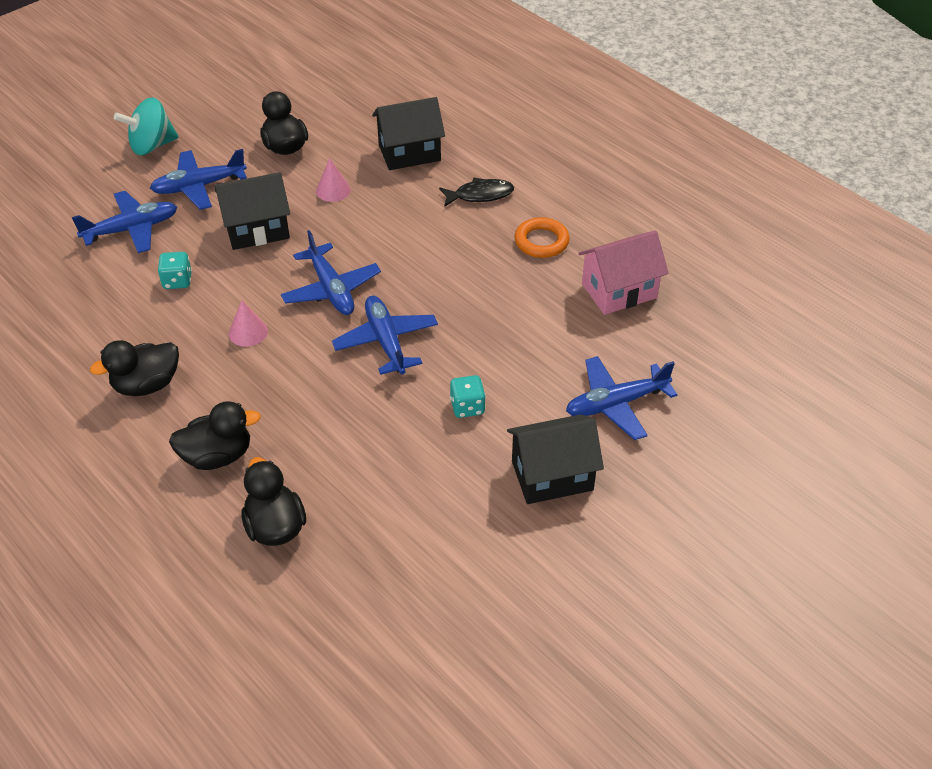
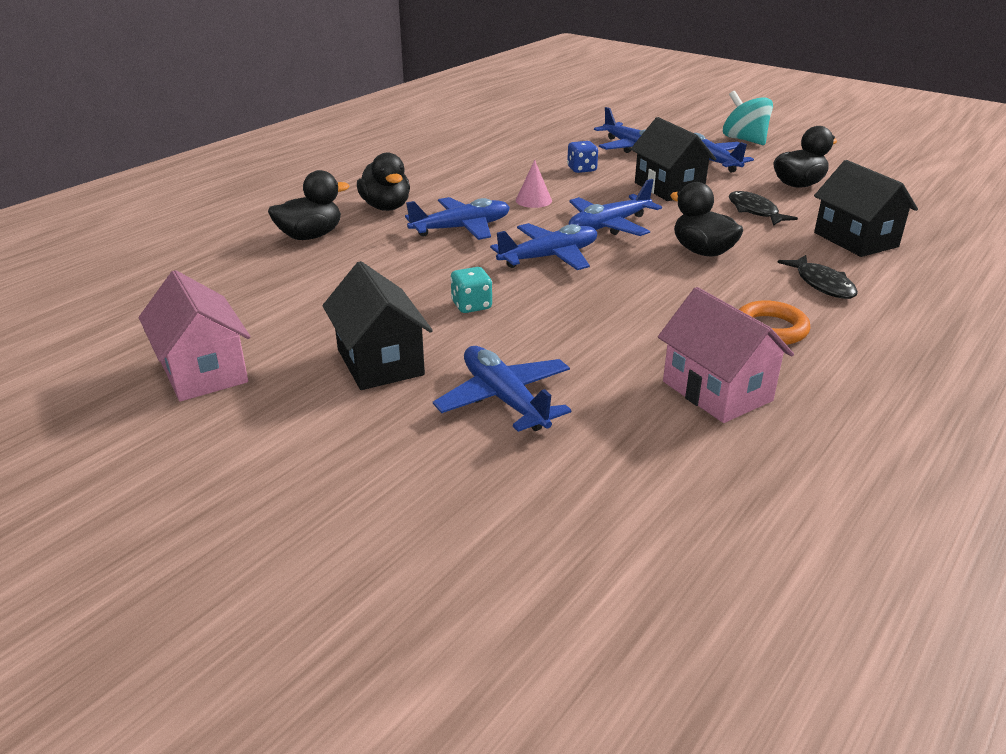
camera: 80 degrees right, 15 degrees down
(146, 385) = (458, 175): black duck -> black duck (702, 251)
(177, 281) = (581, 169): turquoise dice -> blue dice
(299, 397) = (461, 228): none -> blue plane
(333, 190) = (754, 211): pink cone -> black fish
(548, 603) = (203, 372): none -> pink house

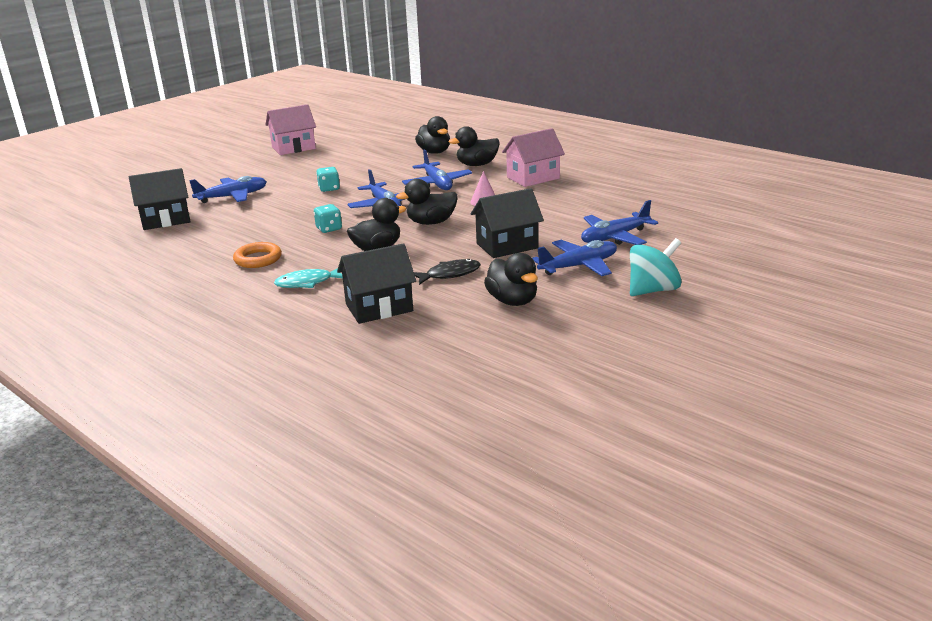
camera: 95 degrees right, 5 degrees down
(380, 362) = (282, 174): black house -> black house (166, 220)
(581, 169) = (552, 217): blue dice -> none
(609, 226) = (431, 222): blue plane -> black duck
(644, 288) = (329, 229): none -> turquoise dice
(717, 391) = (205, 239): pink house -> pink house (533, 178)
(822, 284) = (307, 283): black fish -> turquoise fish

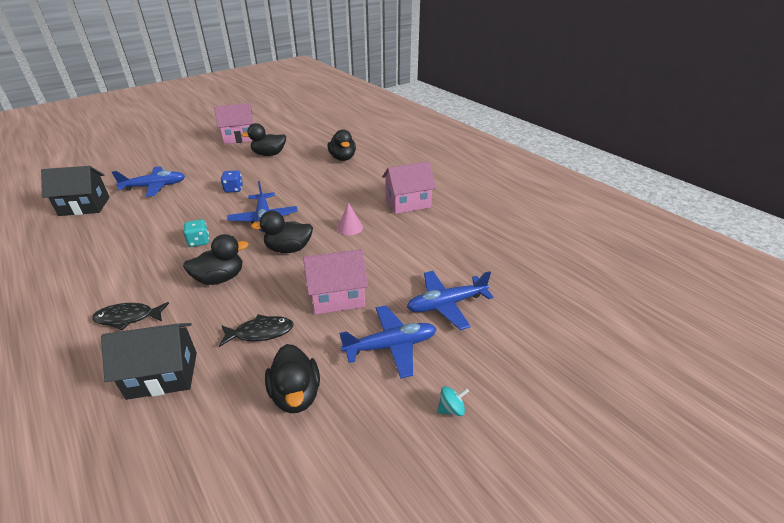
camera: 10 degrees right, 10 degrees up
(258, 259) = (113, 273): orange ring -> none
(307, 283) = (128, 318): turquoise fish -> black fish
(329, 189) = (233, 189): turquoise dice -> blue dice
(437, 183) = (323, 197): blue plane -> none
(477, 165) = (369, 178): black duck -> black duck (269, 154)
(507, 246) = (337, 297): black house -> pink house
(653, 290) = (451, 409): turquoise spinning top -> turquoise spinning top, size x0.47

